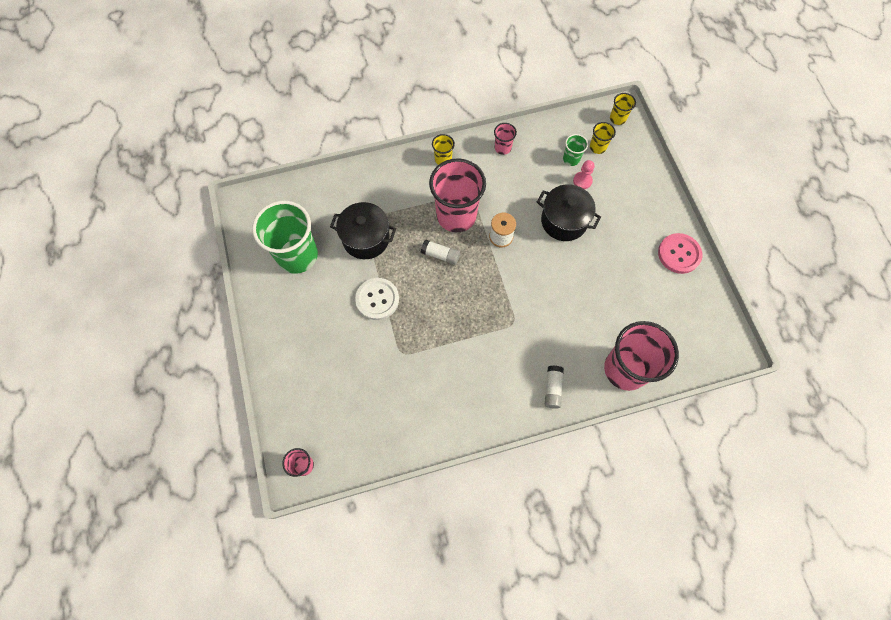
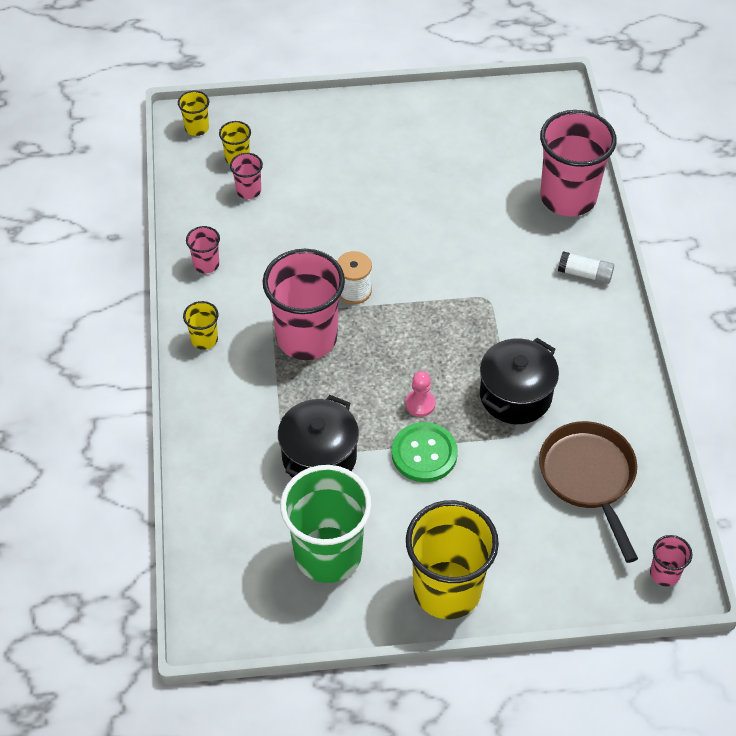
camera: 80 degrees left, 15 degrees down
(279, 327) = (447, 590): none -> yellow cup
(373, 407) = (589, 478): none -> brown pan
(377, 299) = (424, 453): white button -> green button
(440, 255) = (368, 366): white glue stick -> none
(564, 221) = (346, 217): black pot -> black pot (515, 395)
(571, 159) = (248, 190): green cup -> pink cup
(582, 181) = (287, 185): pink pawn -> pink pawn (420, 404)
(679, 254) = (421, 113): pink button -> none

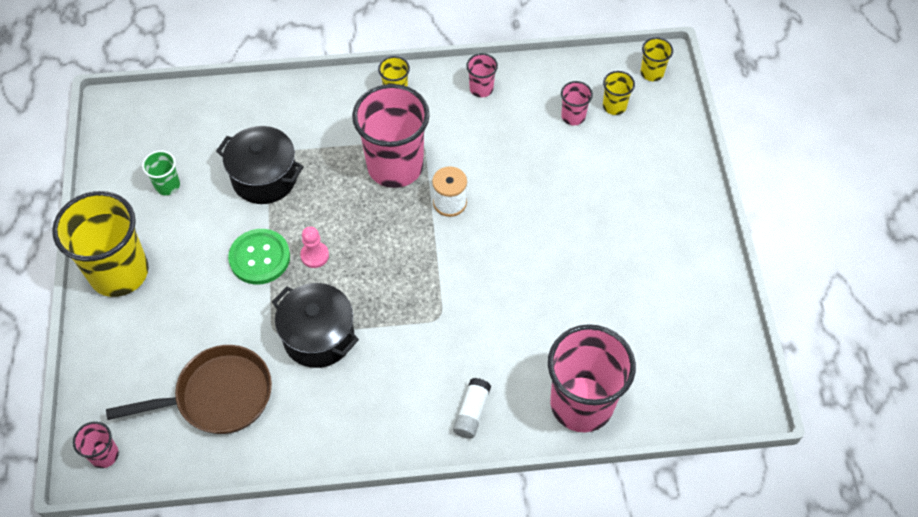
camera: 90 degrees right, 5 degrees up
(328, 554) = (167, 185): green cup -> green cup, size x0.44

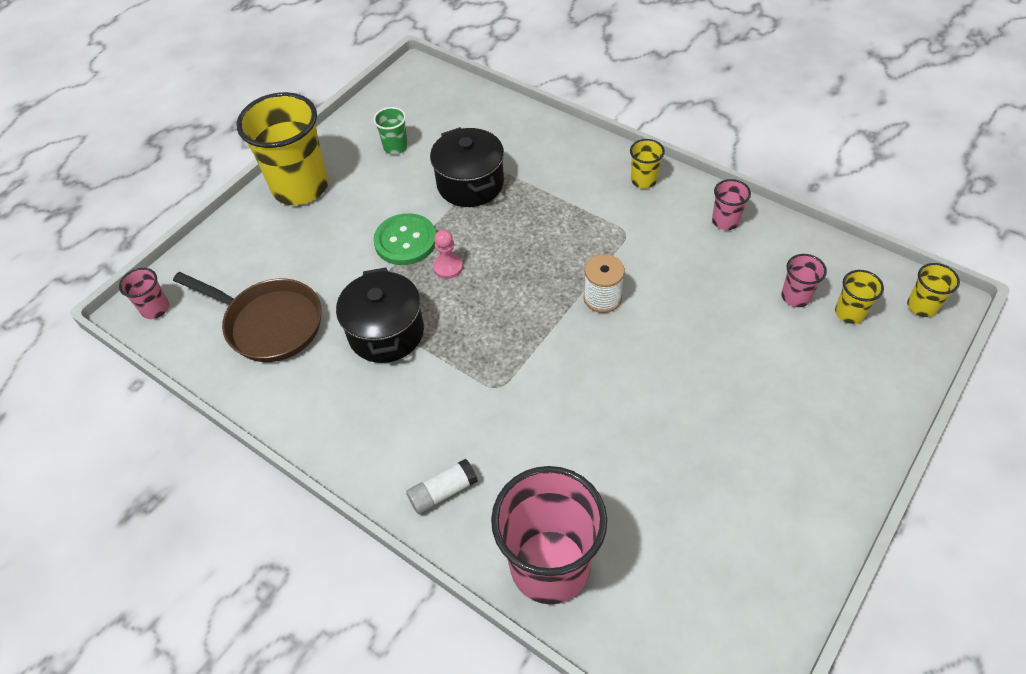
camera: 45 degrees right, 5 degrees down
(395, 166) = (584, 239): pink cup -> none

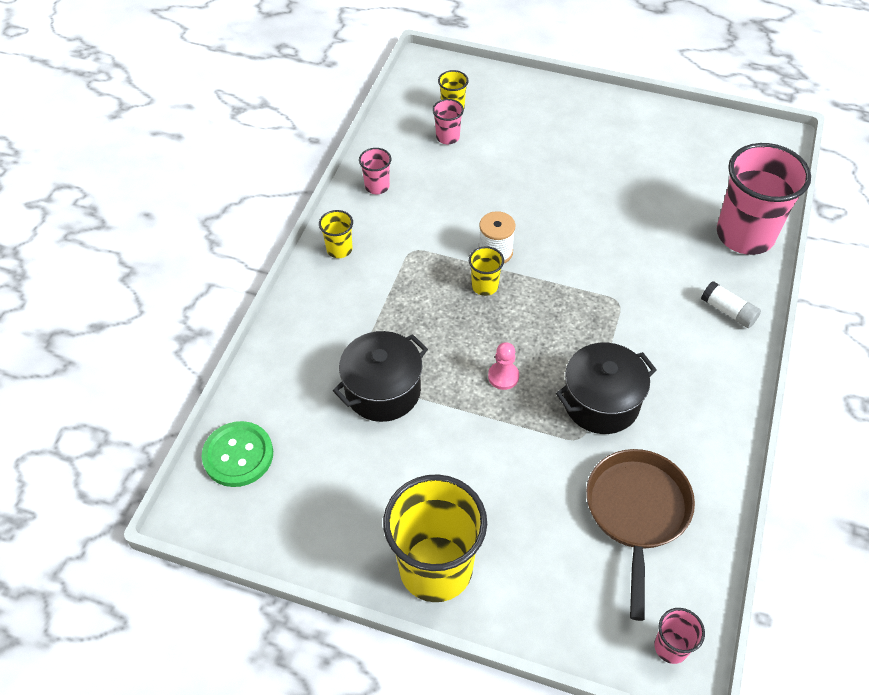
camera: 110 degrees left, 0 degrees up
(395, 147) = (341, 485): green cup -> none
(405, 241) = (483, 425): green button -> green button (238, 455)
(922, 306) = (432, 73): yellow cup -> yellow cup (485, 286)

